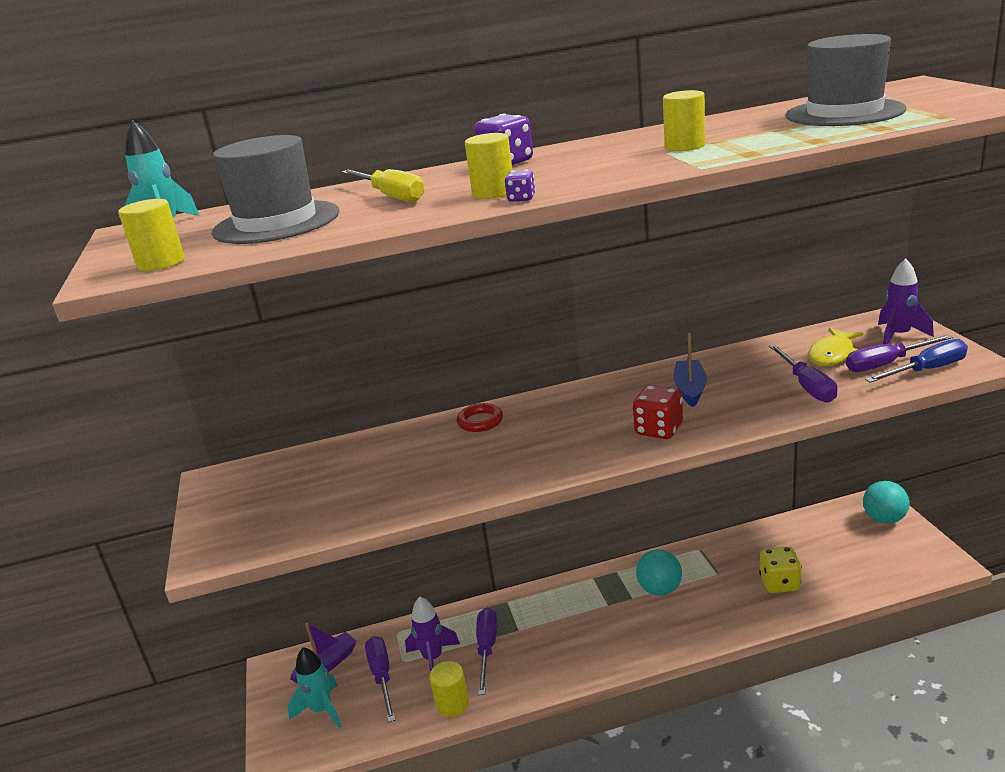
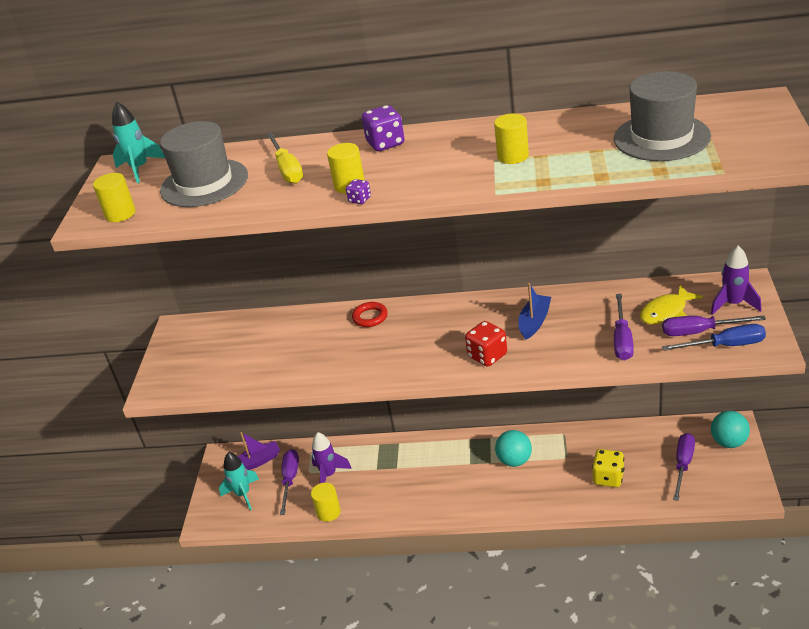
camera: 20 degrees right, 10 degrees up
(487, 648) = (368, 477): purple screwdriver -> purple screwdriver (683, 465)

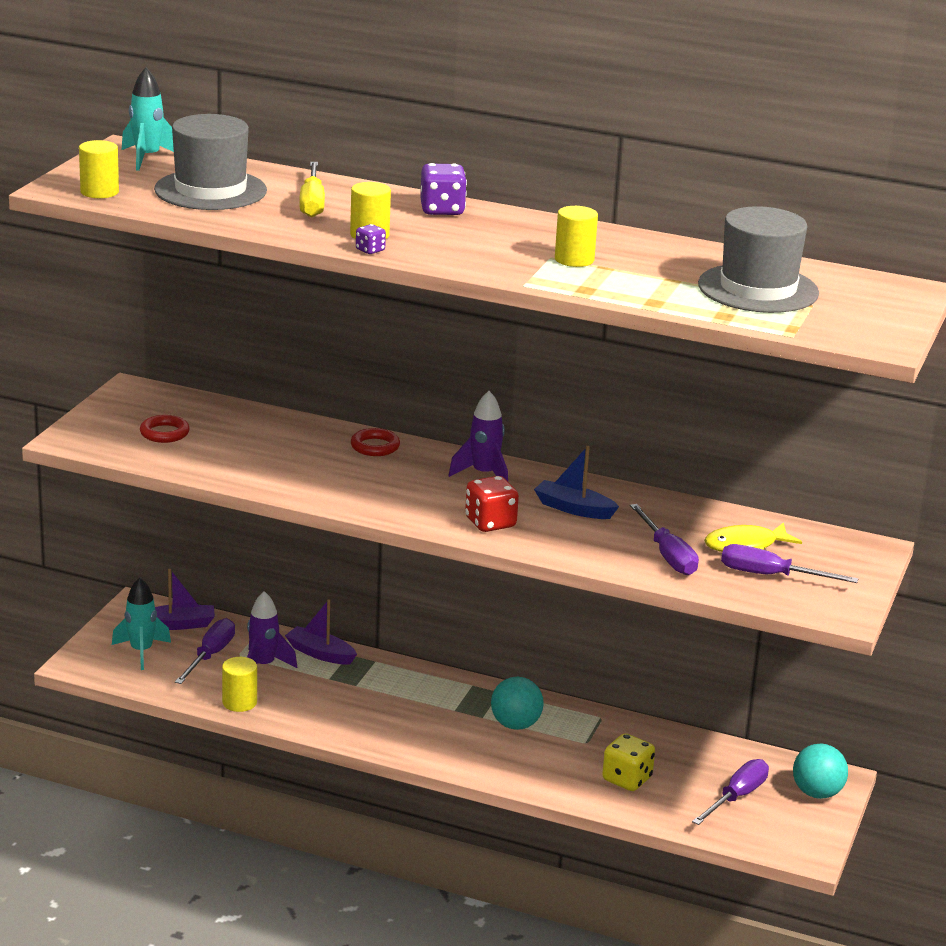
camera: 10 degrees right, 10 degrees down
(219, 359) = (164, 433): none -> red ring
(360, 450) = (320, 653): none -> purple boat
(534, 322) = (573, 509): blue boat -> blue boat turned 105 degrees counterclockwise
(622, 340) = (667, 555): purple screwdriver -> purple screwdriver turned 45 degrees counterclockwise
(725, 345) = (790, 597): blue screwdriver -> none
(733, 304) = (836, 563): purple rocket -> purple rocket (484, 475)

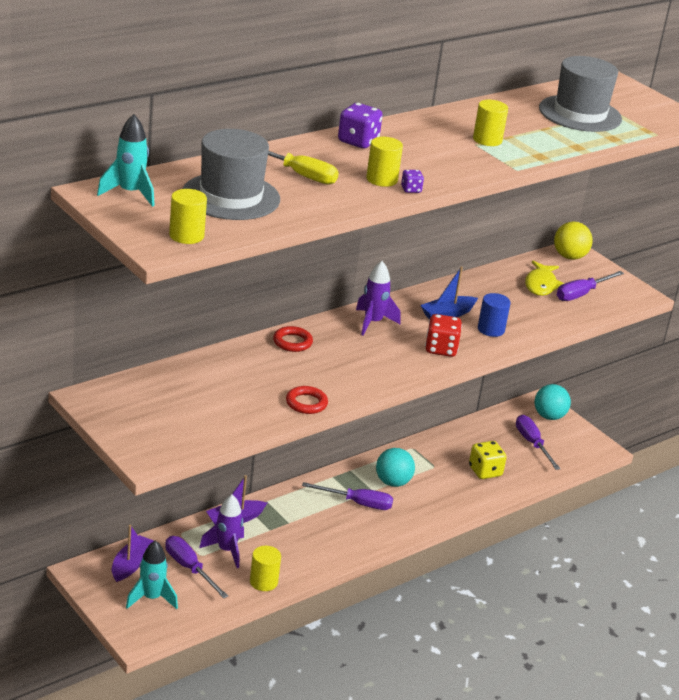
camera: 60 degrees left, 5 degrees up
(164, 433) = (182, 413): red ring -> red ring (306, 403)
(583, 540) = (491, 329): none -> blue cylinder
(667, 555) = (532, 312): purple screwdriver -> purple screwdriver (358, 503)
(852, 548) = (569, 257): none -> yellow ball

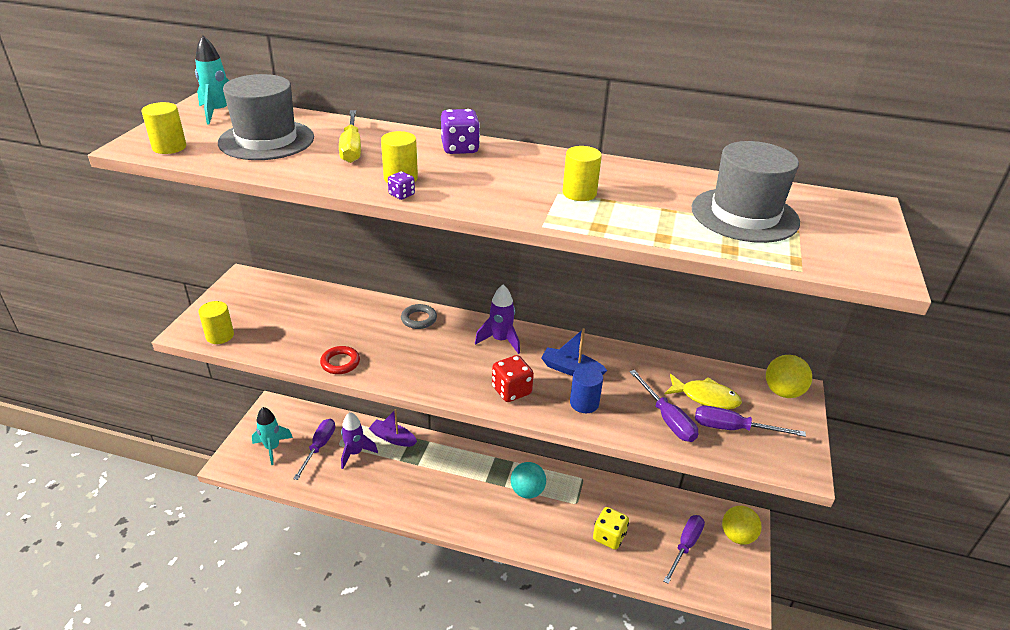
camera: 55 degrees right, 5 degrees up
(131, 564) = (298, 421): purple boat -> none
(263, 582) = (339, 489): yellow cylinder -> yellow cylinder (220, 336)
(292, 342) = (419, 319): red ring -> grey ring
(358, 503) = (479, 487): purple screwdriver -> purple screwdriver (667, 419)
(541, 284) = (705, 397): yellow fish -> yellow fish turned 135 degrees counterclockwise
(549, 416) = (737, 536): turquoise ball -> yellow ball

